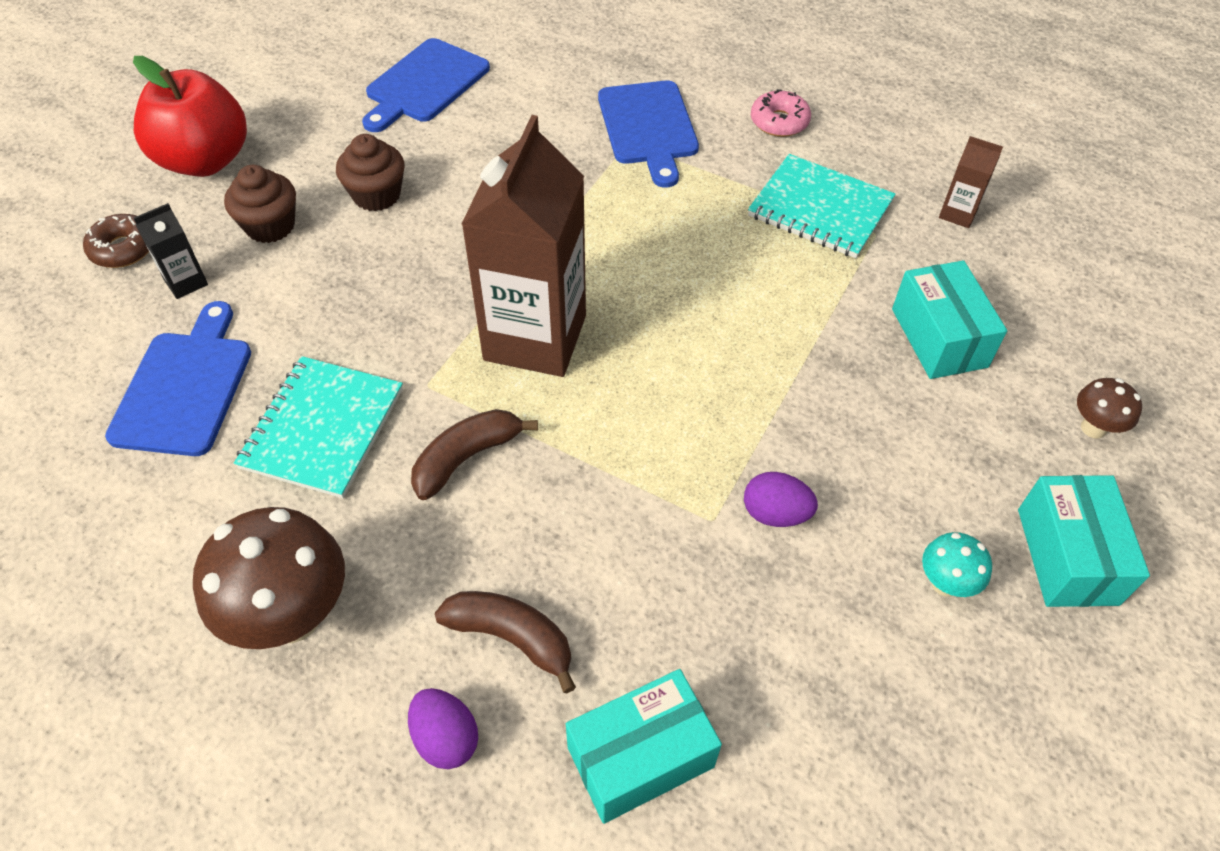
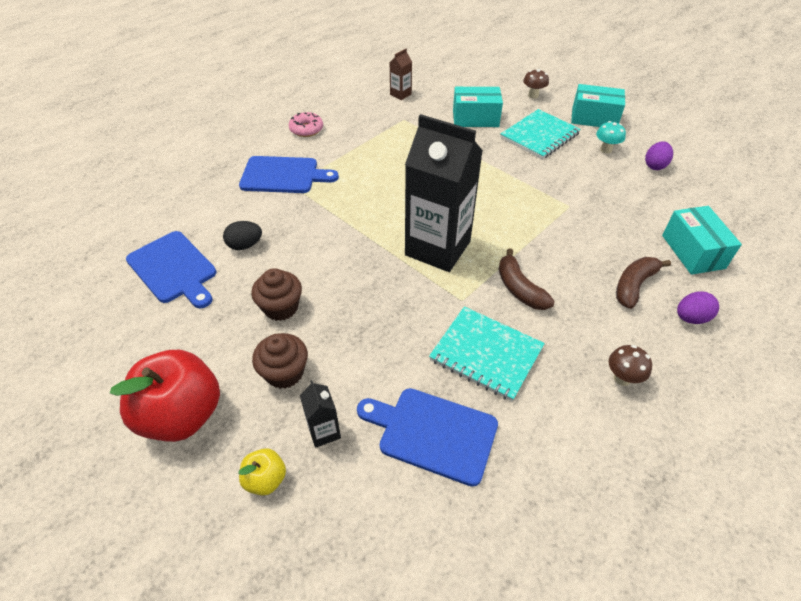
camera: 75 degrees left, 5 degrees down
(123, 249) = (265, 479): brown donut -> yellow apple
(292, 616) = (622, 378): brown mushroom -> brown mushroom, size x0.49
(484, 131) = (245, 245): none -> black egg
(535, 338) = (437, 248): brown carton -> black carton
(775, 514) = (567, 186): purple egg -> purple egg (655, 165)
(820, 209) = (379, 131): turquoise notebook -> turquoise notebook (539, 136)

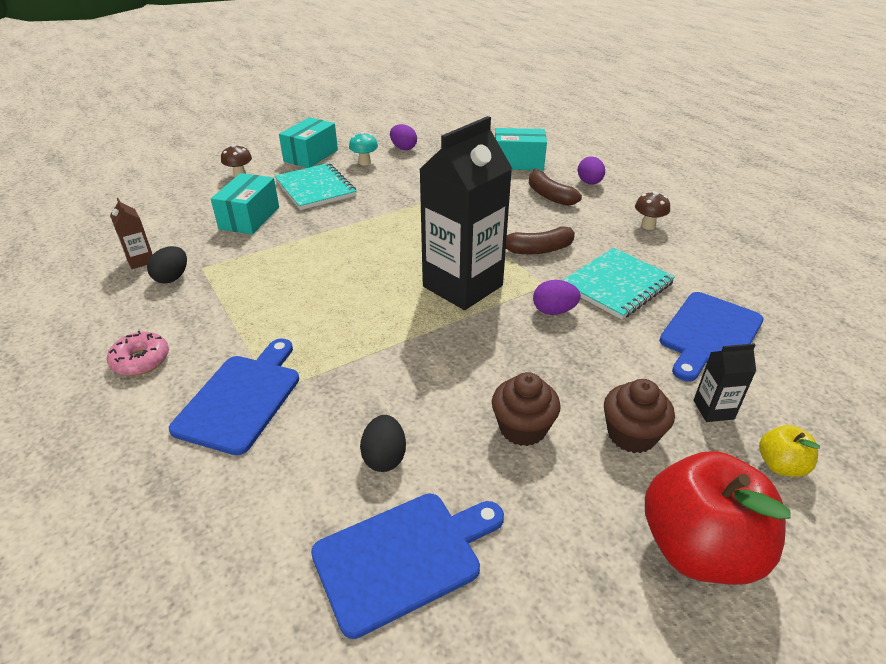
camera: 75 degrees left, 10 degrees down
(387, 112) = (172, 278): none -> black egg
(425, 310) = (554, 311): none -> purple egg

